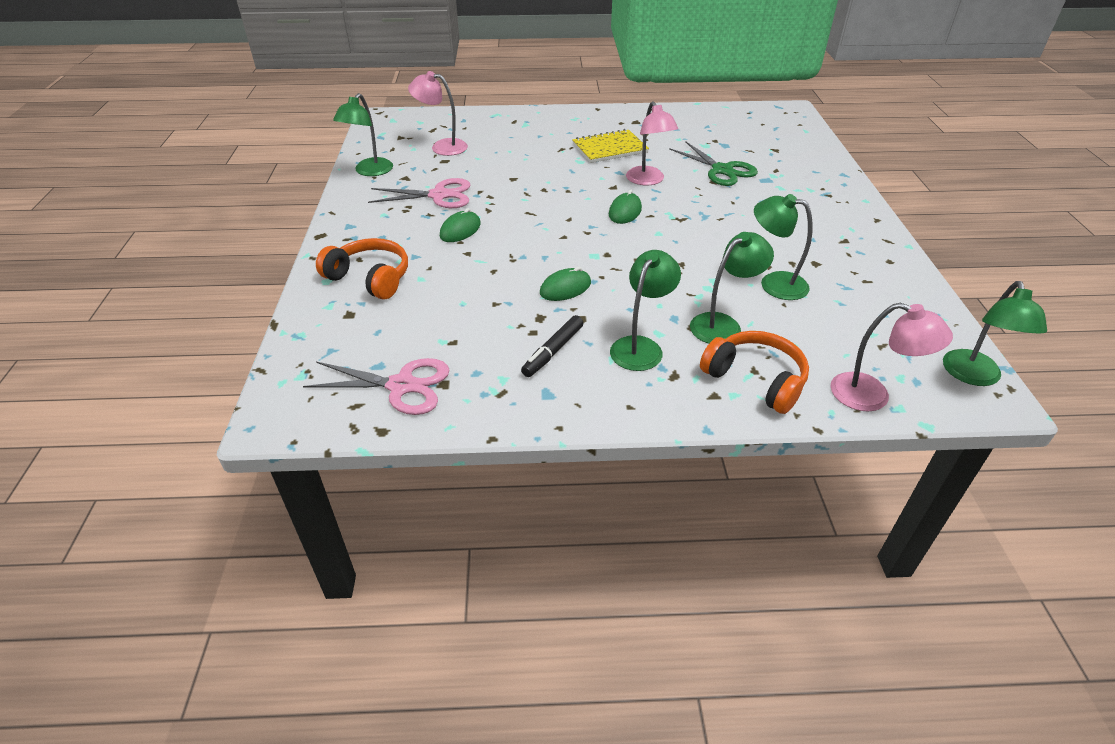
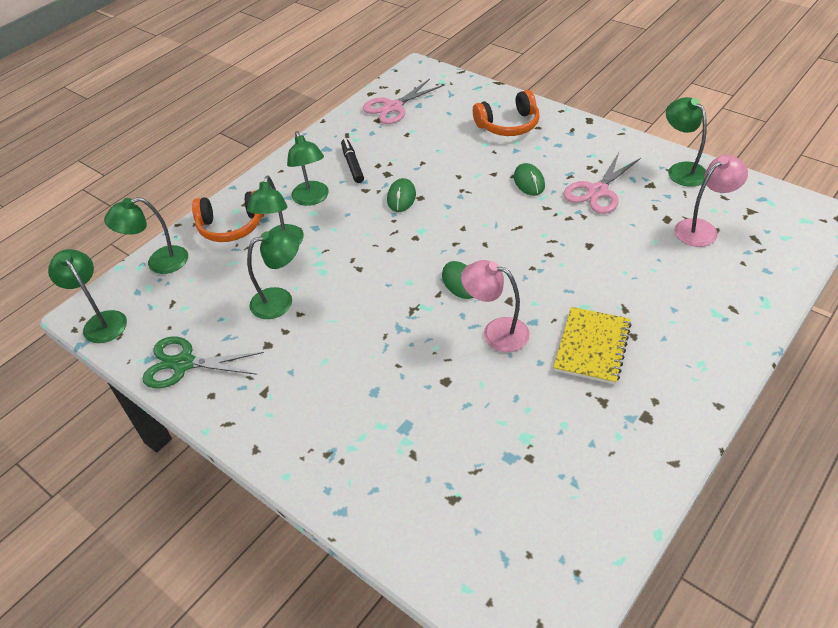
camera: 135 degrees right, 5 degrees up
(722, 170) = (459, 405): green scissors -> green scissors (184, 363)
(872, 396) = (159, 262): pink lamp -> green lamp

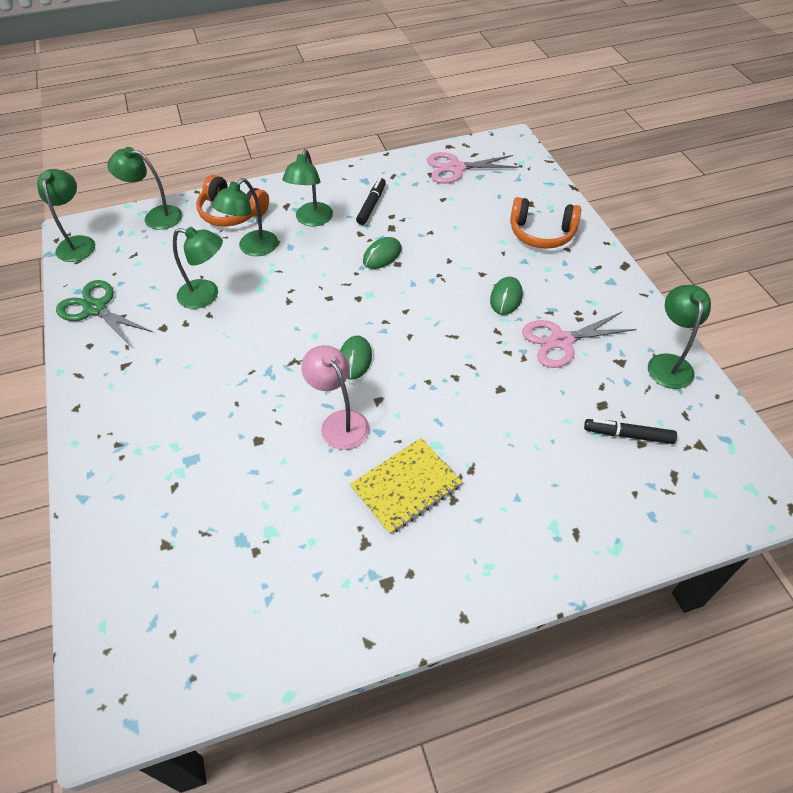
camera: 30 degrees right, 5 degrees up
(702, 229) = (628, 435): pink lamp -> black marker

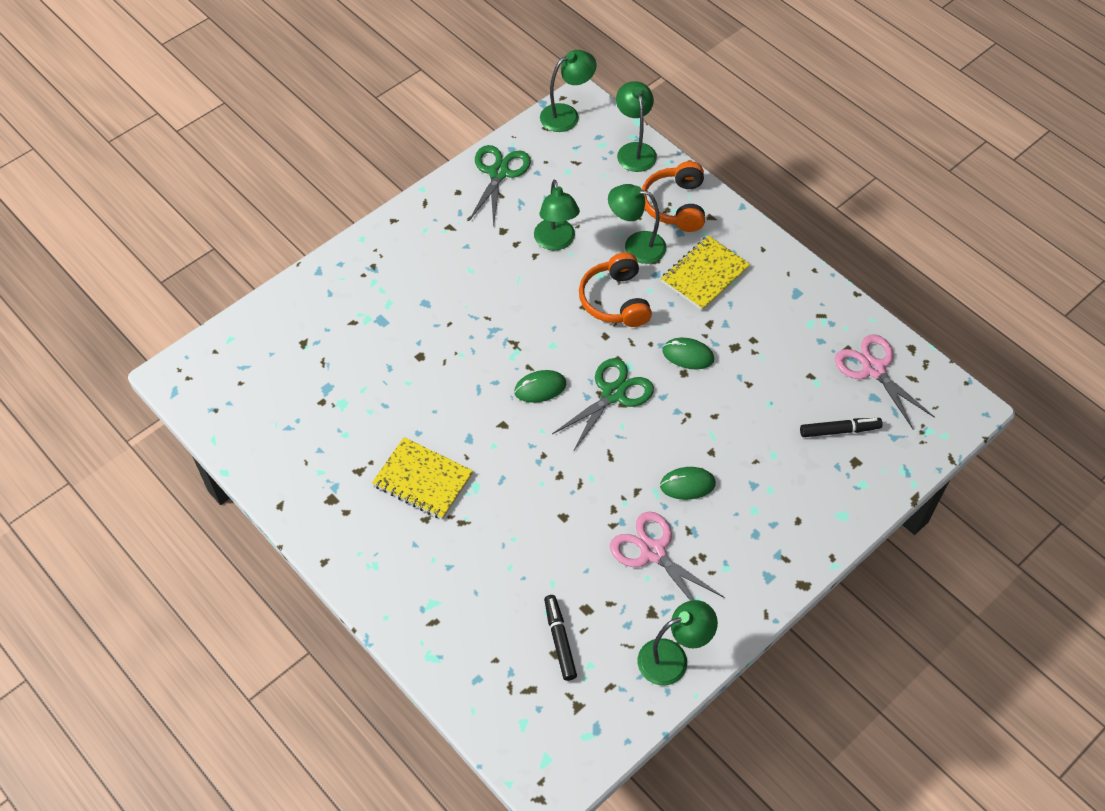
camera: 65 degrees right, 5 degrees up
(311, 220) = (704, 274): green lamp -> yellow notebook
(339, 422) = (465, 405): pink lamp -> none
(371, 205) = (759, 316): black marker -> black marker (839, 430)
(391, 312) = (613, 394): none -> green scissors
(541, 233) = (809, 488): orange headphones -> orange headphones (615, 300)

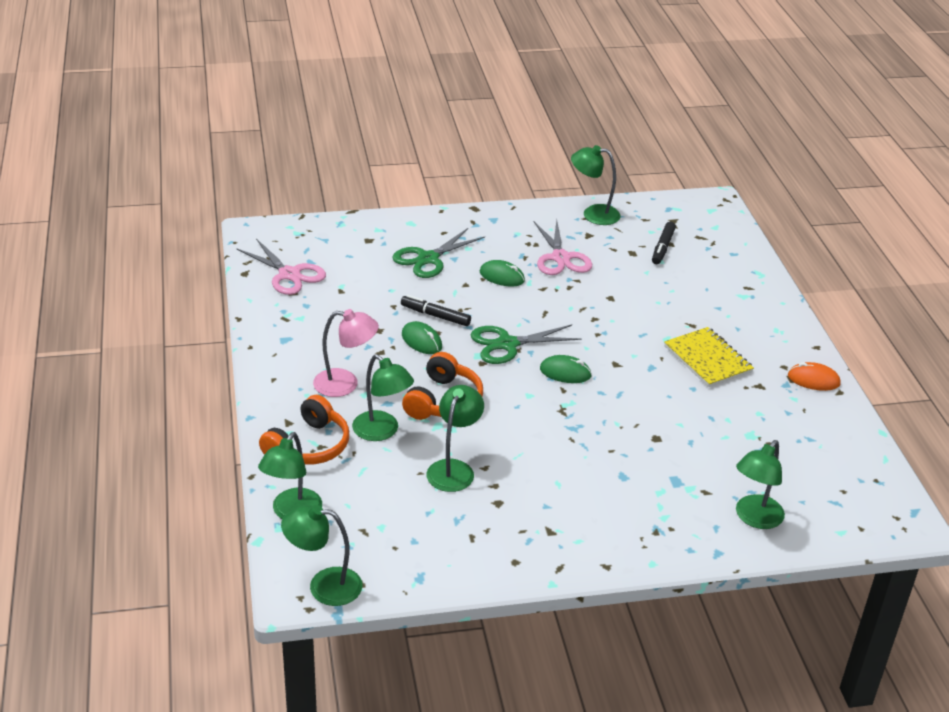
camera: 150 degrees left, 20 degrees down
(303, 316) = (754, 518): none -> green lamp
(310, 508) = (813, 380): none -> orange mouse
(499, 173) = (455, 560): green scissors -> green scissors (428, 259)
(704, 274) = (345, 384): yellow notebook -> pink lamp
(839, 430) = (359, 257): black marker -> black marker (435, 316)
(874, 369) = (289, 274): pink scissors -> pink scissors turned 45 degrees counterclockwise

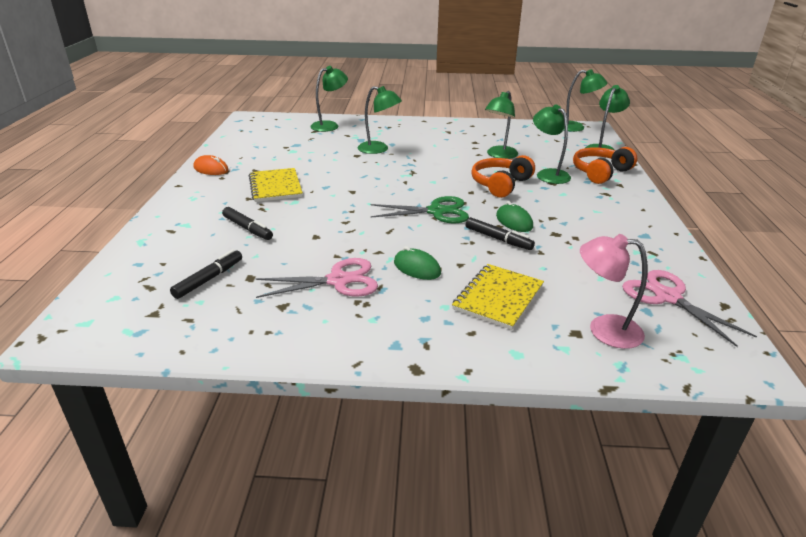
camera: 165 degrees left, 5 degrees down
(345, 384) = (580, 200): pink lamp -> pink lamp (604, 329)
(428, 259) = (498, 298): green scissors -> yellow notebook
(560, 258) = (338, 281): pink scissors -> pink scissors turned 75 degrees clockwise
(565, 372) = (397, 190): green mouse -> none
(593, 214) = (250, 336): green lamp -> green lamp (379, 149)
(681, 298) = (247, 228): none -> black marker

